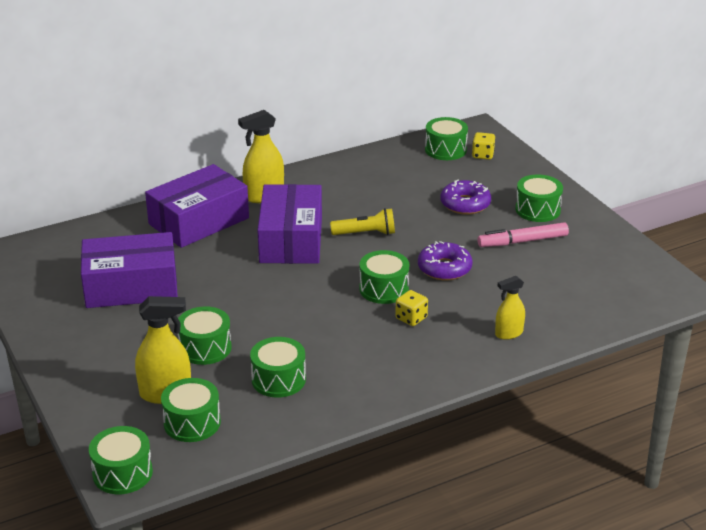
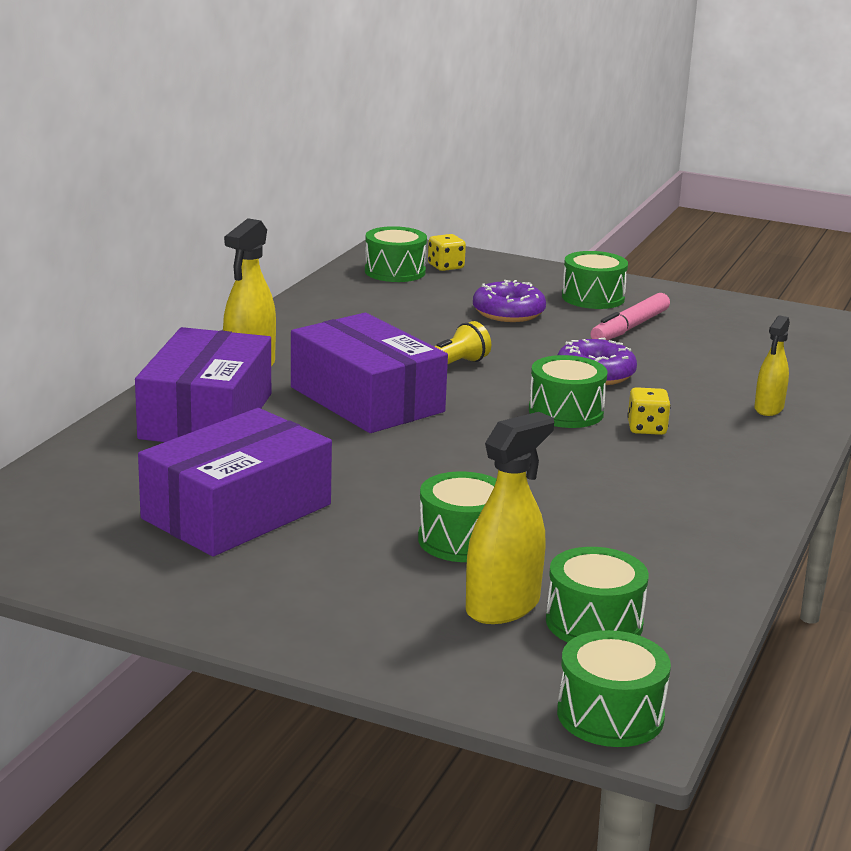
camera: 40 degrees left, 10 degrees down
(278, 379) = (613, 538): green drum -> none

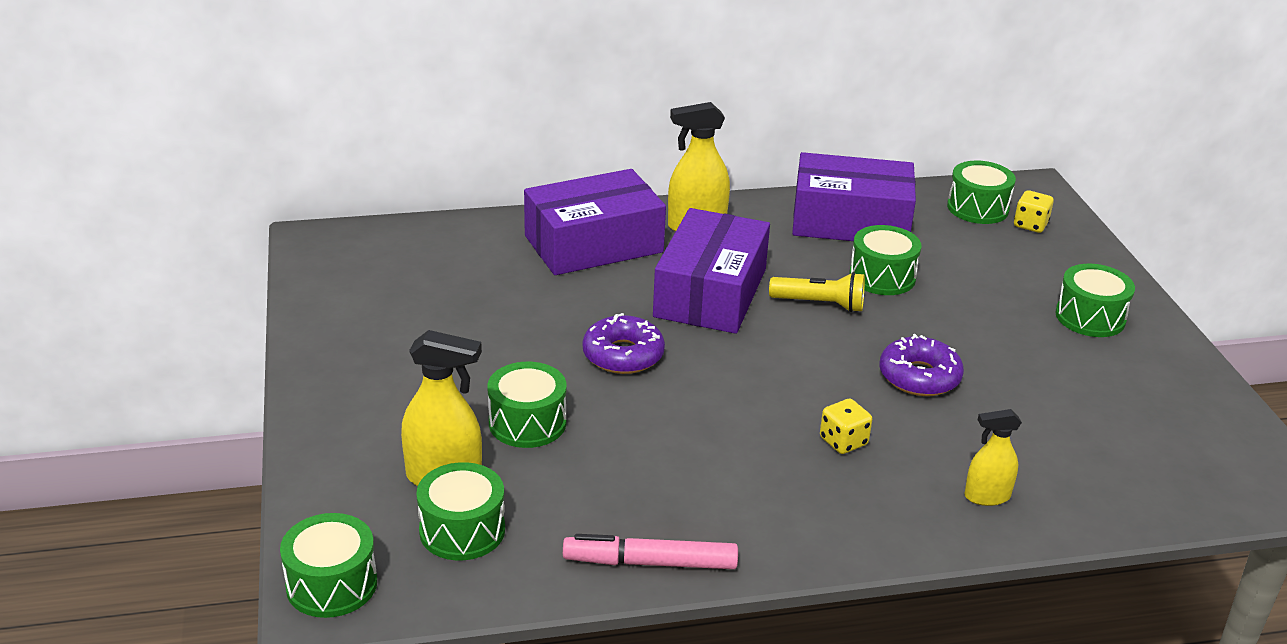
camera: 55 degrees right, 10 degrees up
(236, 511) = (465, 315): purple box -> purple box (850, 221)
(508, 312) = (981, 289): purple donut -> purple donut (623, 355)
(566, 412) = (818, 389): green drum -> green drum (882, 277)
(630, 328) = (1052, 360): pink marker -> pink marker (650, 563)

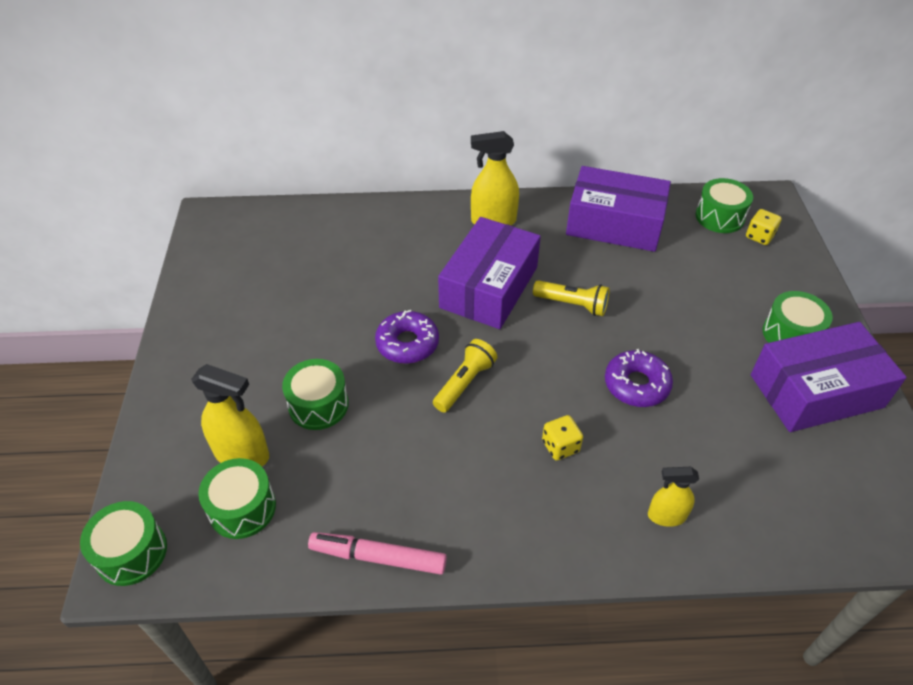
camera: 10 degrees right, 15 degrees up
(593, 244) = (411, 233): purple box -> purple box (816, 391)
(707, 389) = (464, 383): none -> yellow flashlight
(882, 277) = (628, 281): green drum -> none

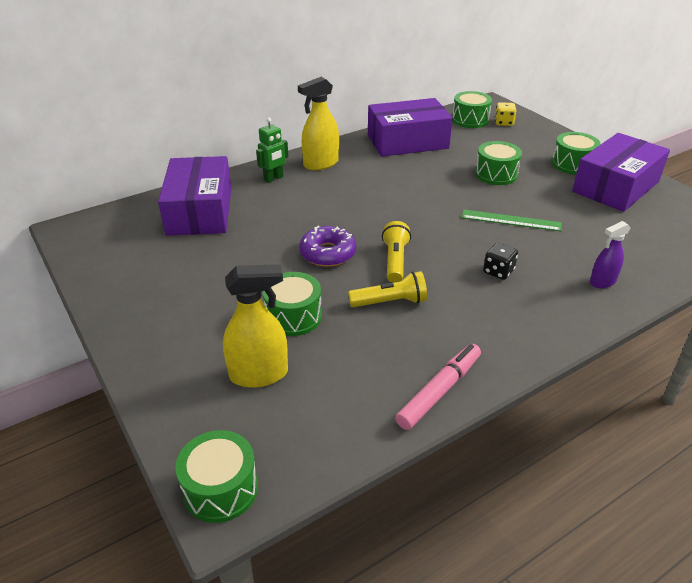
camera: 30 degrees left, 10 degrees down
(242, 508) = (295, 410): green drum -> green drum (496, 174)
(378, 557) = (439, 391): pink marker -> pink marker turned 150 degrees clockwise
(430, 223) = (274, 178): none -> green robot
(489, 287) = (356, 201): purple box -> purple box (200, 211)
(560, 446) = (498, 271): yellow dice -> black dice
(572, 304) = (425, 192): yellow flashlight -> yellow flashlight (390, 302)
(636, 385) = (511, 220): purple donut -> green ruler
(666, 516) = (602, 282): yellow spray bottle -> purple spray bottle

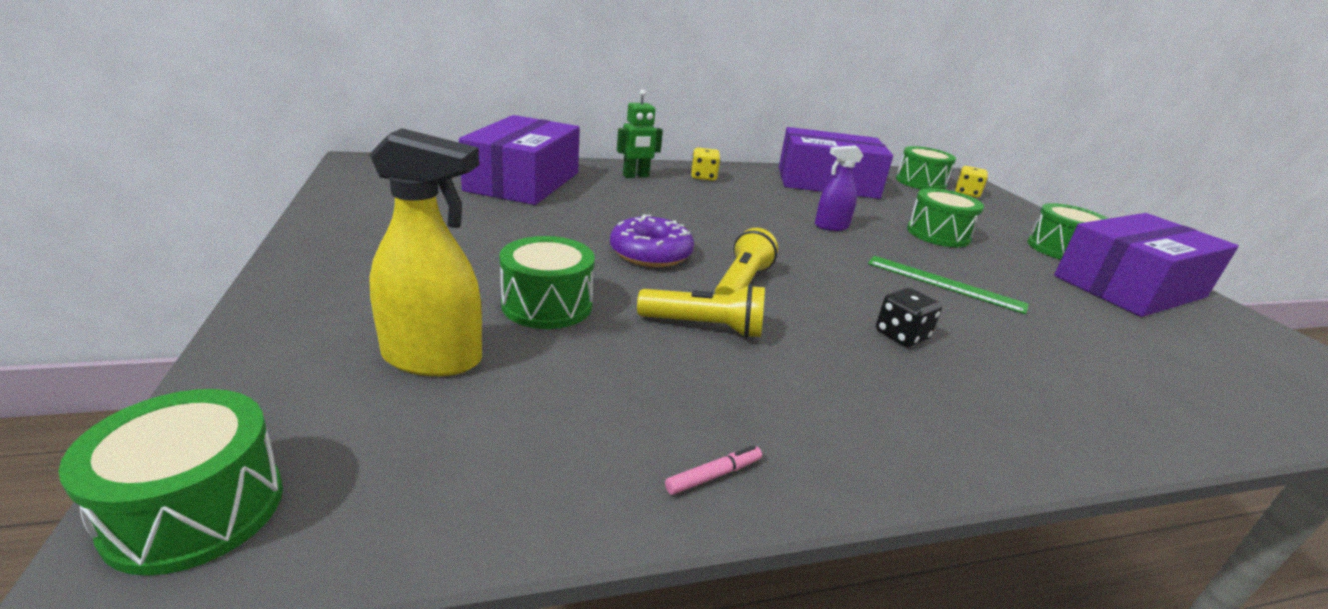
camera: 15 degrees right, 10 degrees down
(320, 164) = (703, 177): yellow spray bottle -> yellow dice
(439, 391) = (713, 475): pink marker -> pink marker, size x0.44
(602, 282) = (1091, 396): purple spray bottle -> purple spray bottle (831, 226)

